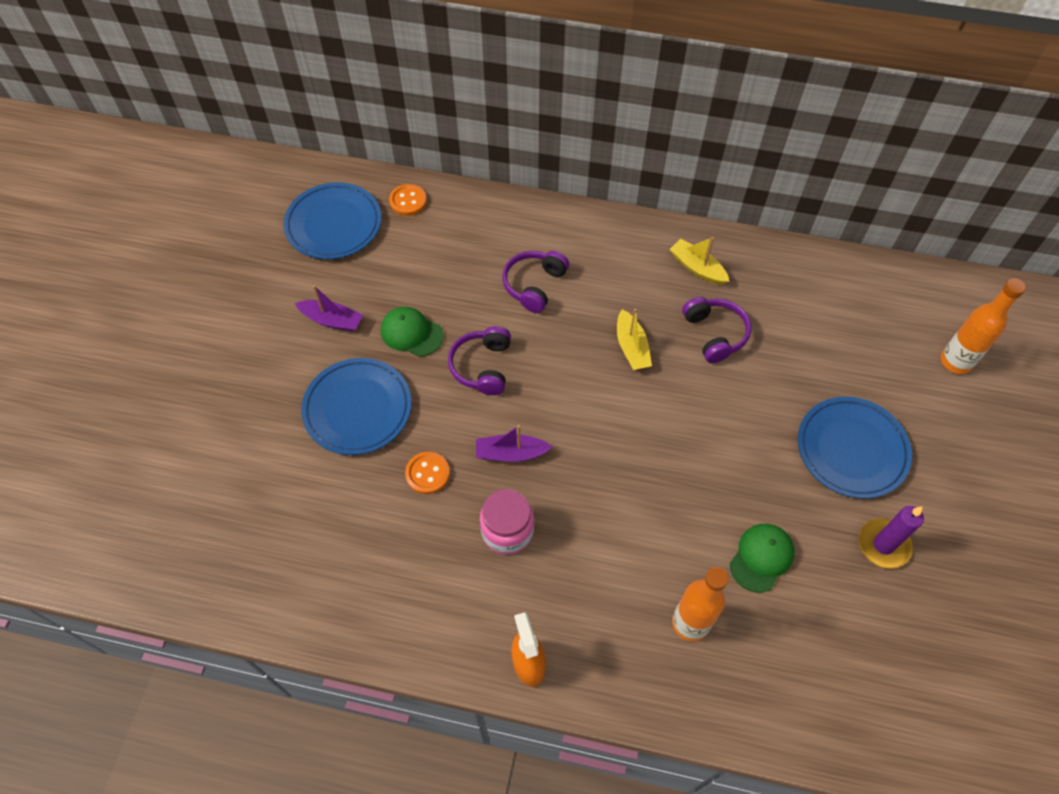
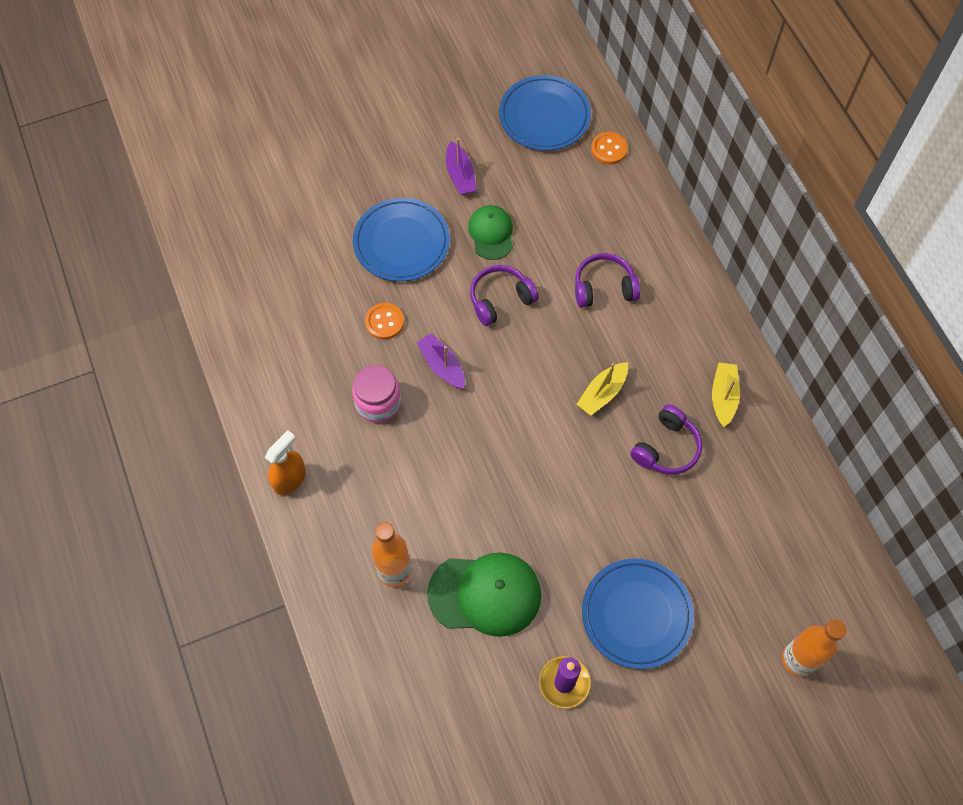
camera: 55 degrees right, 5 degrees up
(761, 558) = (485, 594): green cap -> green cap, size x1.64

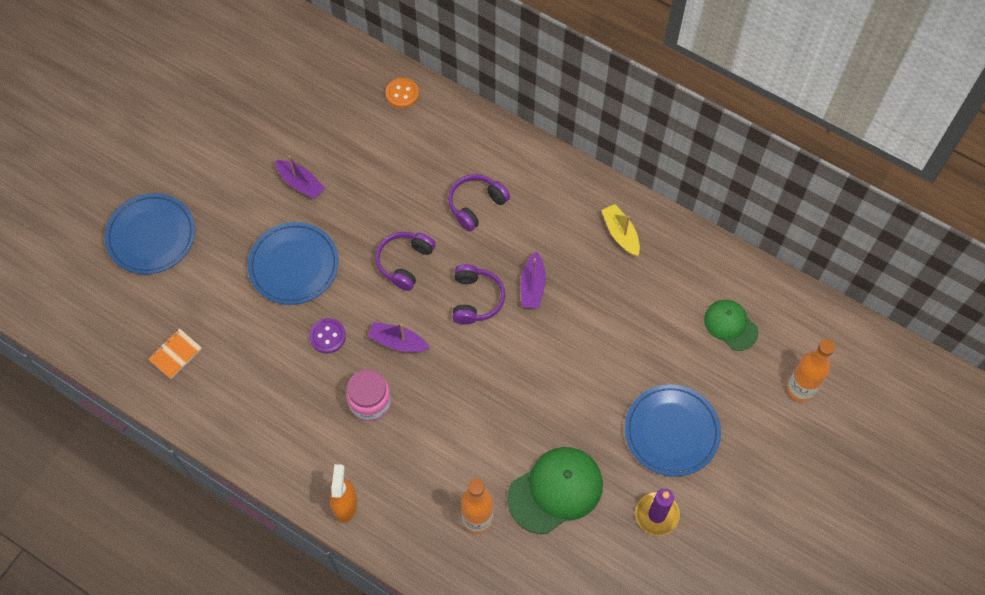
camera: 35 degrees left, 0 degrees up
(247, 256) = (175, 354): none -> orange notebook
(384, 322) = (327, 336): orange button -> purple button
(491, 233) = (359, 215): green cap -> green cap (730, 325)
(544, 116) = (332, 96): blue plate -> blue plate (151, 236)
(602, 393) = (532, 286): yellow boat -> purple boat
(666, 448) = (607, 297): purple headphones -> purple headphones (476, 299)

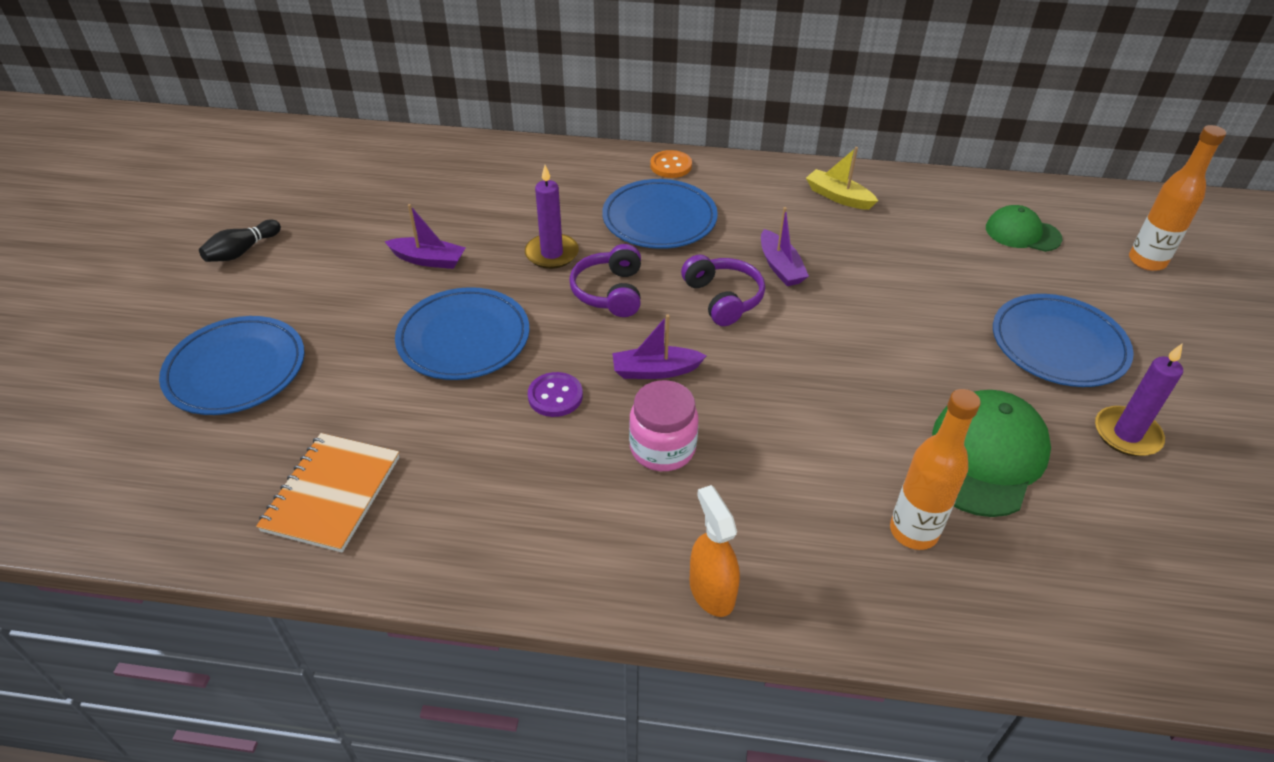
camera: 25 degrees left, 20 degrees down
(175, 354) = (332, 493): orange notebook -> orange notebook, size x1.69
(185, 126) = (242, 251): none -> black bowling pin
(384, 210) = (552, 254): none -> purple candle
(402, 94) = (509, 157): orange button -> orange button (671, 166)
(476, 205) = (659, 219): purple headphones -> blue plate

